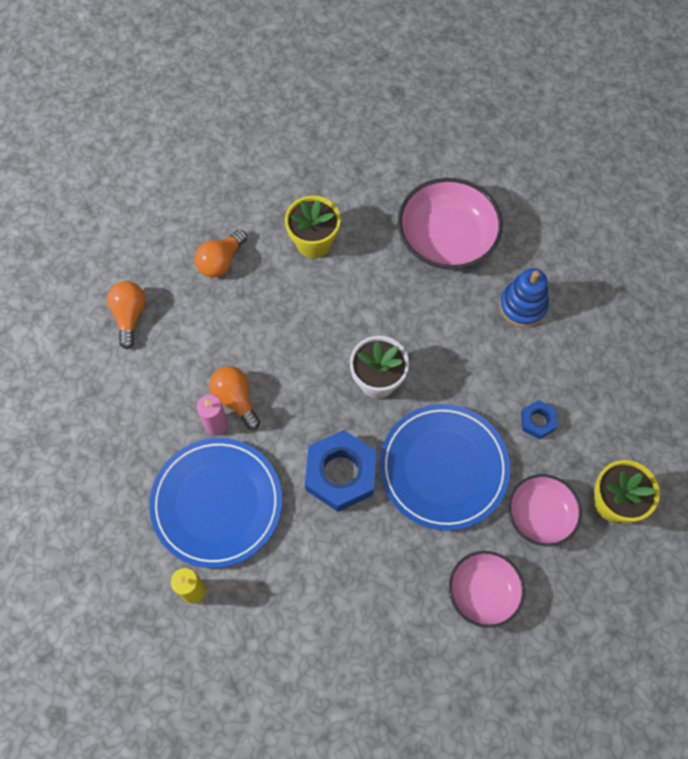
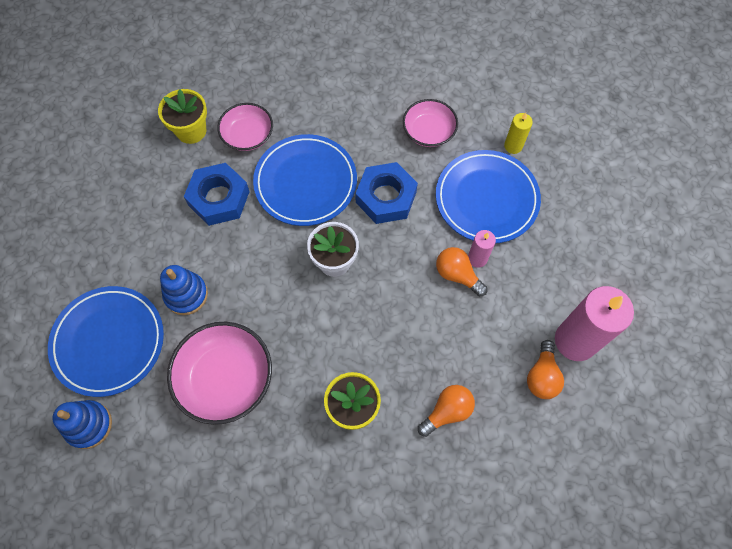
camera: 165 degrees left, 0 degrees up
(96, 360) = (575, 341): none -> pink candle
(236, 399) = (457, 275): orange light bulb -> orange light bulb turned 150 degrees clockwise
(483, 592) = (308, 99): pink bowl -> pink bowl (428, 132)
(537, 421) = (219, 198): blue nut -> blue nut, size x2.01
(555, 172) = (88, 425): none -> blue stacking toy
(576, 243) = (109, 342): none -> blue plate

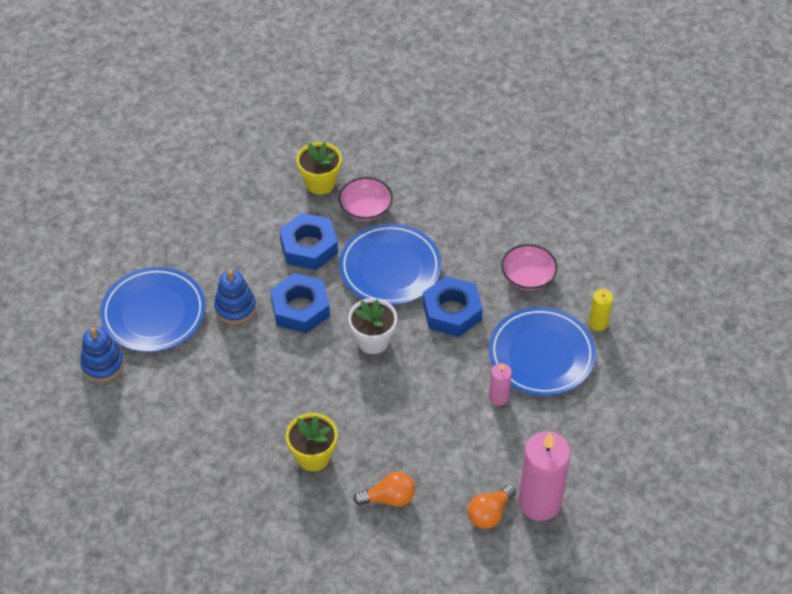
camera: 30 degrees right, 15 degrees down
(225, 378) = (227, 384): pink bowl -> none
(248, 264) = (300, 308): none -> blue nut
(457, 275) = (471, 401): orange light bulb -> none

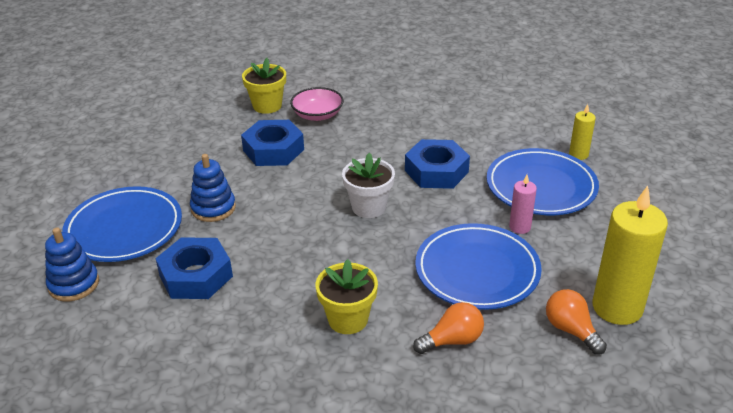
camera: 15 degrees left, 15 degrees down
(300, 308) = (283, 196): blue nut -> blue nut (196, 276)
(390, 268) = (360, 151): blue plate -> blue plate (477, 271)
(489, 514) = (571, 330): orange light bulb -> orange light bulb turned 120 degrees clockwise
(528, 276) = (493, 134): pink bowl -> none
(539, 502) = (617, 307): pink candle -> yellow candle

